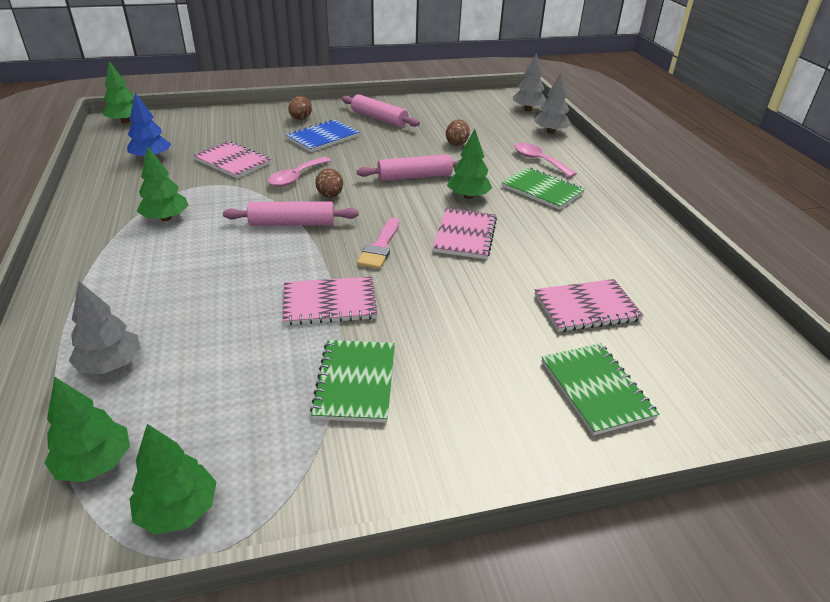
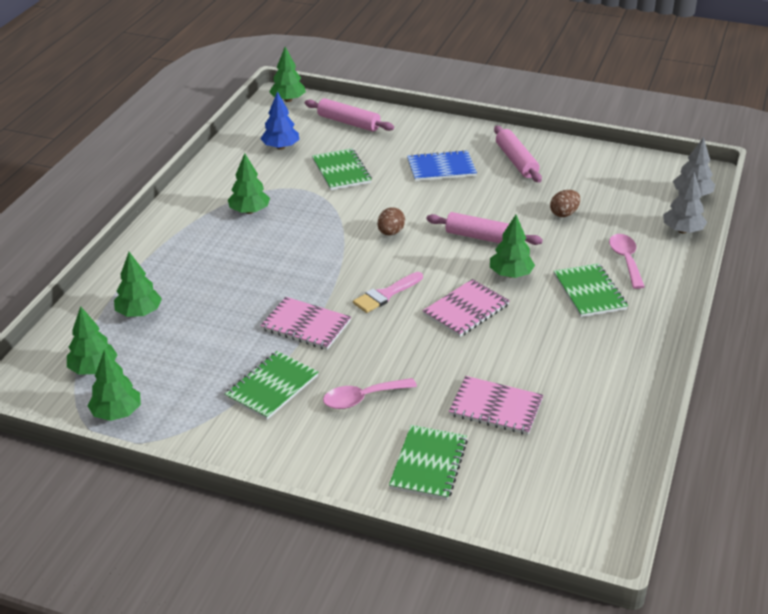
camera: 35 degrees right, 0 degrees up
(110, 364) = (139, 313): grey tree -> green tree
(233, 161) = (341, 171): pink notebook -> green notebook
(292, 223) = (337, 249): pink rolling pin -> pink rolling pin (348, 122)
(296, 177) = (379, 204): pink spoon -> pink spoon (362, 398)
(300, 119) = (440, 140): brown egg -> none

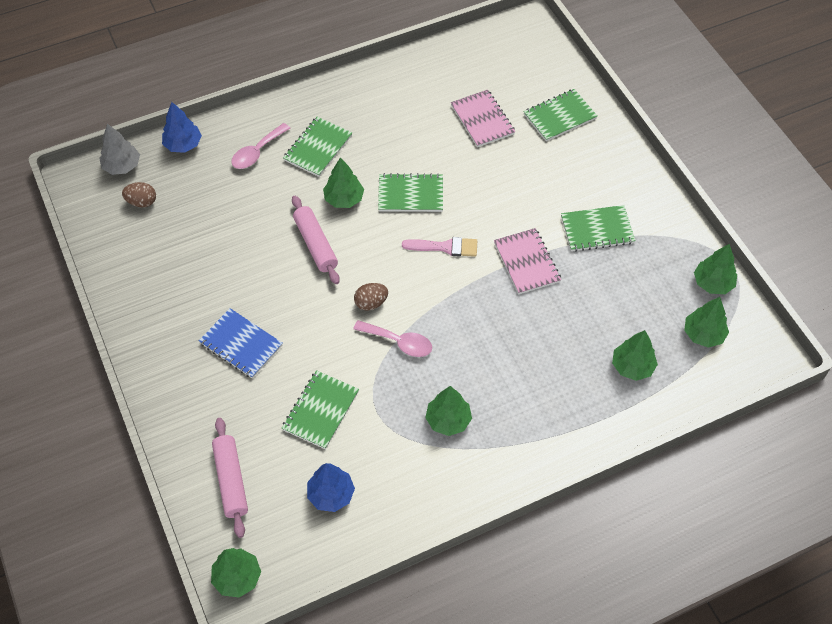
camera: 135 degrees left, 20 degrees up
(362, 398) = (550, 181): pink spoon -> pink spoon (399, 342)
(466, 310) = (410, 194): pink notebook -> green notebook
(516, 161) = (176, 302): pink rolling pin -> none
(564, 214) = (230, 221): brown egg -> brown egg (142, 202)
(682, 230) = (183, 145): grey tree -> blue tree

